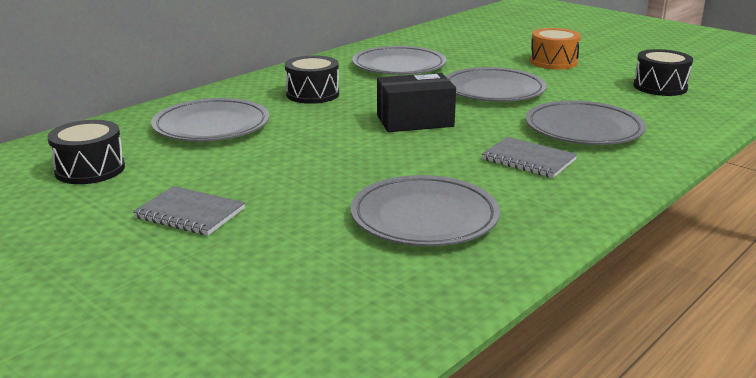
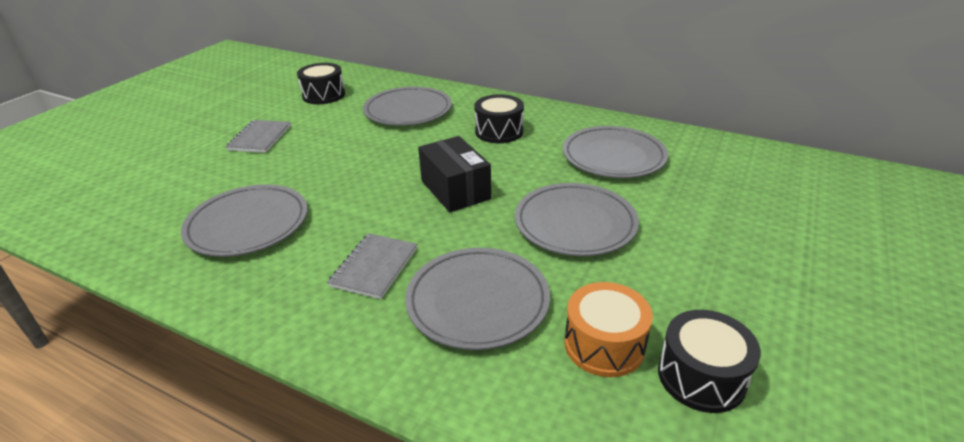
camera: 75 degrees right, 10 degrees up
(553, 62) = (731, 259): orange drum -> orange drum (604, 345)

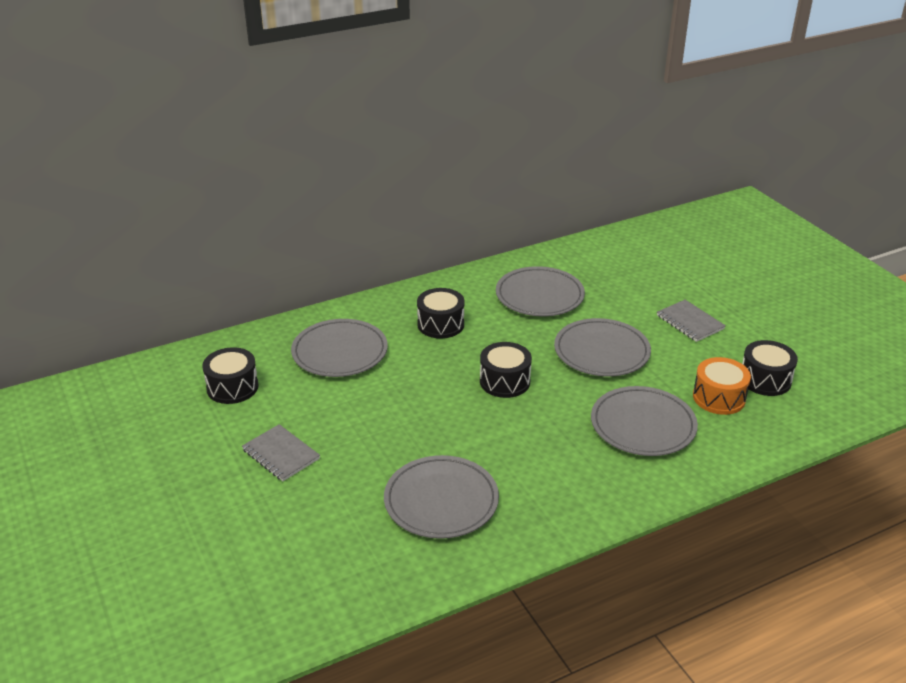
camera: 55 degrees left, 0 degrees up
(374, 267) = (566, 454): grey notebook -> grey notebook (690, 322)
(455, 190) = (504, 381): black box -> black drum

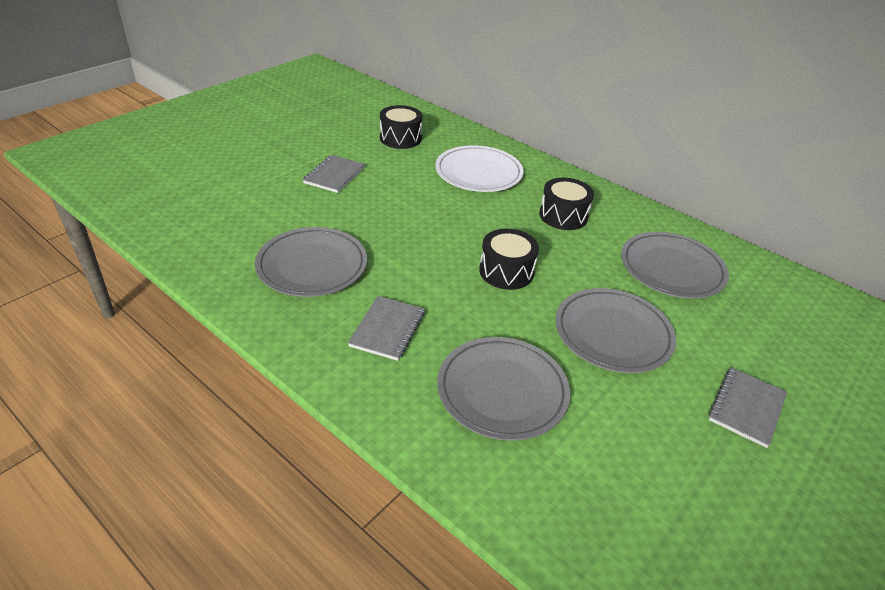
camera: 65 degrees right, 5 degrees up
(340, 352) = (478, 173): grey plate -> white plate
(552, 470) = (387, 329): none -> grey notebook
(719, 397) = (607, 461): orange drum -> none
(765, 380) = (688, 514): black drum -> none

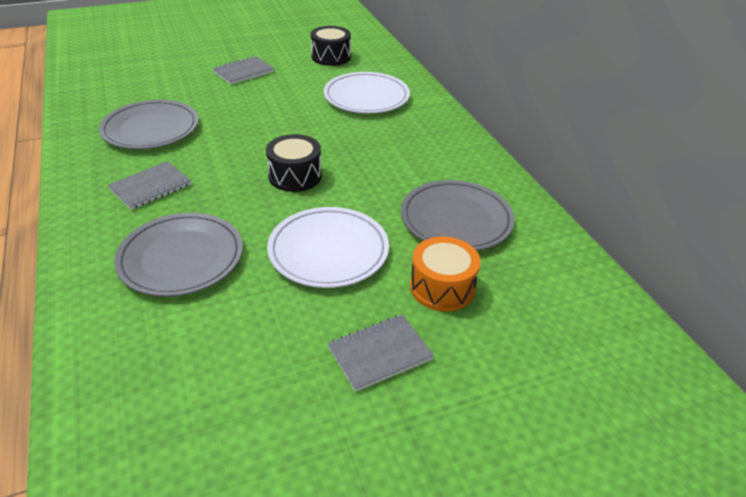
camera: 30 degrees right, 0 degrees up
(563, 216) = (403, 148): black drum -> none
(613, 334) = (328, 251): grey plate -> white plate
(725, 332) = (442, 287): none -> orange drum

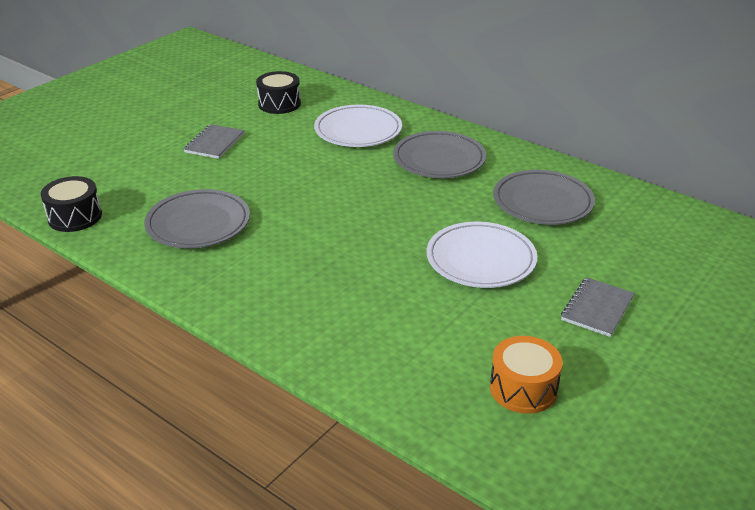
camera: 30 degrees left, 5 degrees down
(150, 187) = (271, 270): grey notebook -> none
(181, 258) = (376, 310): grey plate -> grey plate (439, 159)
(295, 176) = (383, 215): black drum -> black drum (75, 217)
(442, 287) = (586, 251): orange drum -> orange drum (523, 388)

